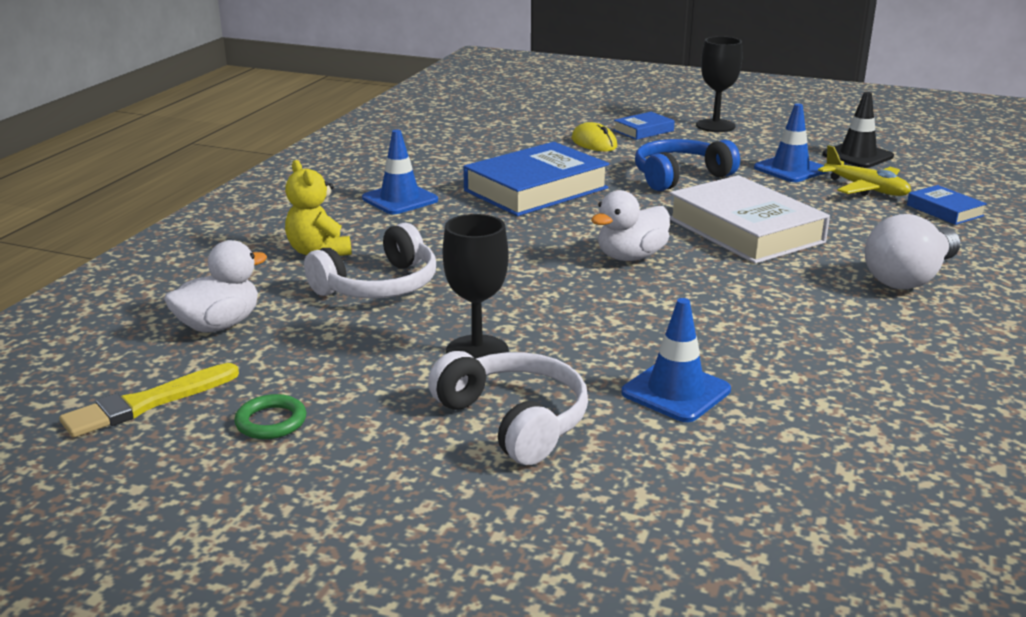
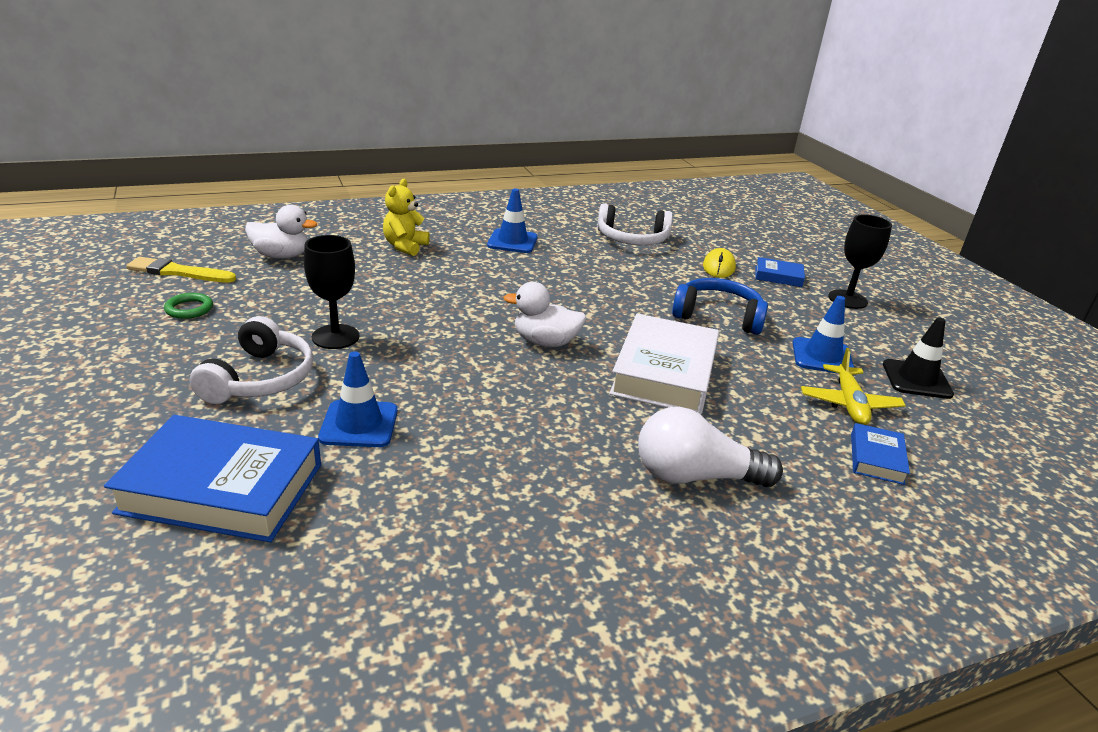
camera: 45 degrees right, 5 degrees up
(379, 285) = (384, 278): white headphones -> white headphones (632, 239)
(536, 189) = (600, 275): blue book -> blue book (222, 488)

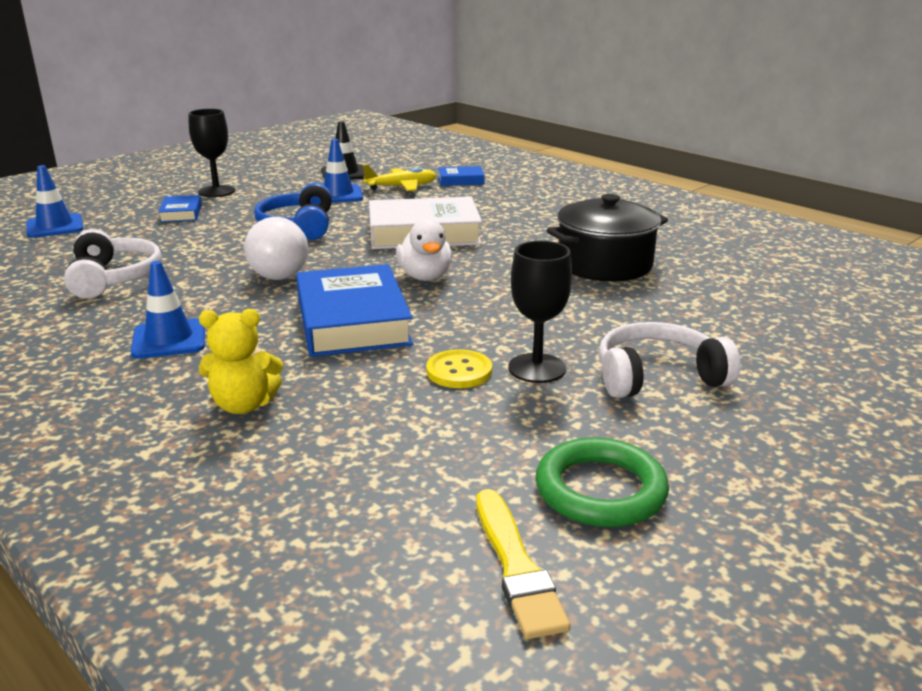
camera: 110 degrees left, 5 degrees down
(189, 309) = (600, 490): green ring -> green ring, size x1.80
(222, 488) = (789, 335): blue book -> blue book (352, 321)
(282, 256) = (365, 494): white duck -> none
(359, 424) = (648, 313): blue traffic cone -> blue traffic cone (55, 226)
(367, 310) = (459, 371): none -> yellow button
(494, 451) = (605, 264): none -> black pot
(695, 476) = (544, 214): white light bulb -> white light bulb (276, 270)
(718, 267) = (175, 235): yellow mouse -> none

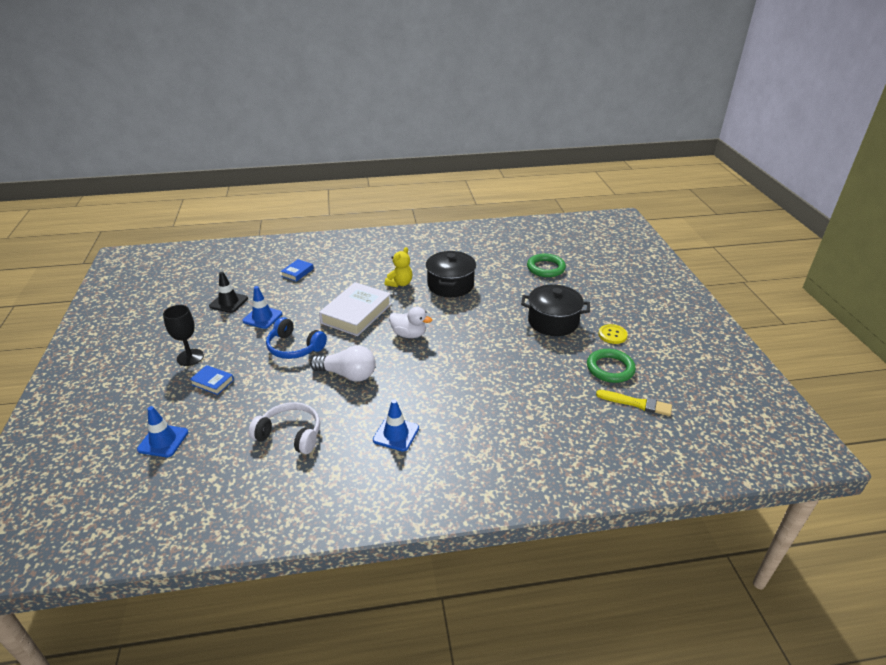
camera: 55 degrees left, 10 degrees up
(243, 405) = (484, 429): yellow teddy bear -> yellow teddy bear (400, 283)
(352, 321) = (434, 372): blue book -> none
(401, 187) = (280, 293): yellow plane -> none
(459, 371) = (507, 363): yellow button -> yellow button (612, 335)
(537, 368) = (522, 344): black goblet -> none
(658, 377) = (553, 322): white headphones -> black pot
(821, 320) = (545, 268): none -> green ring

